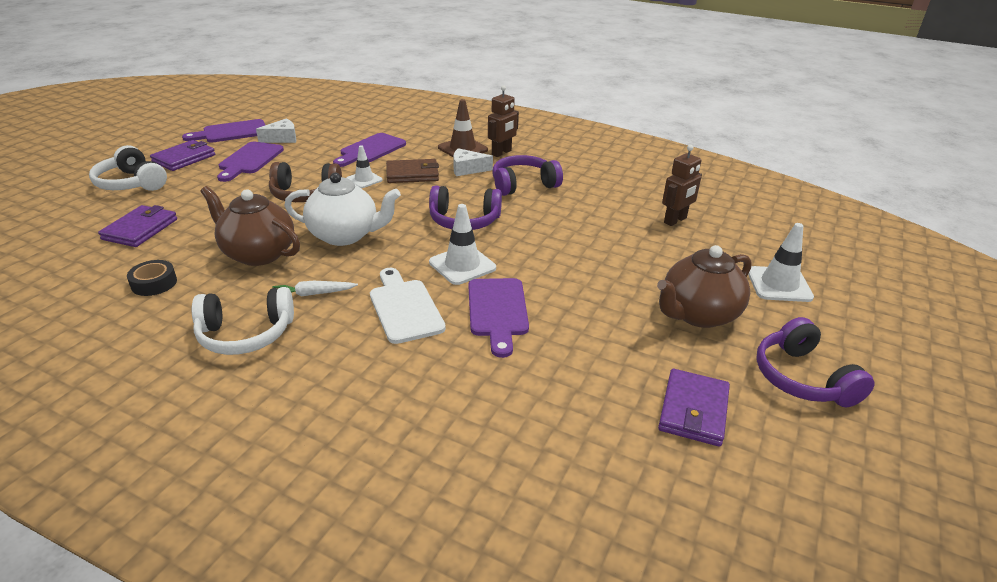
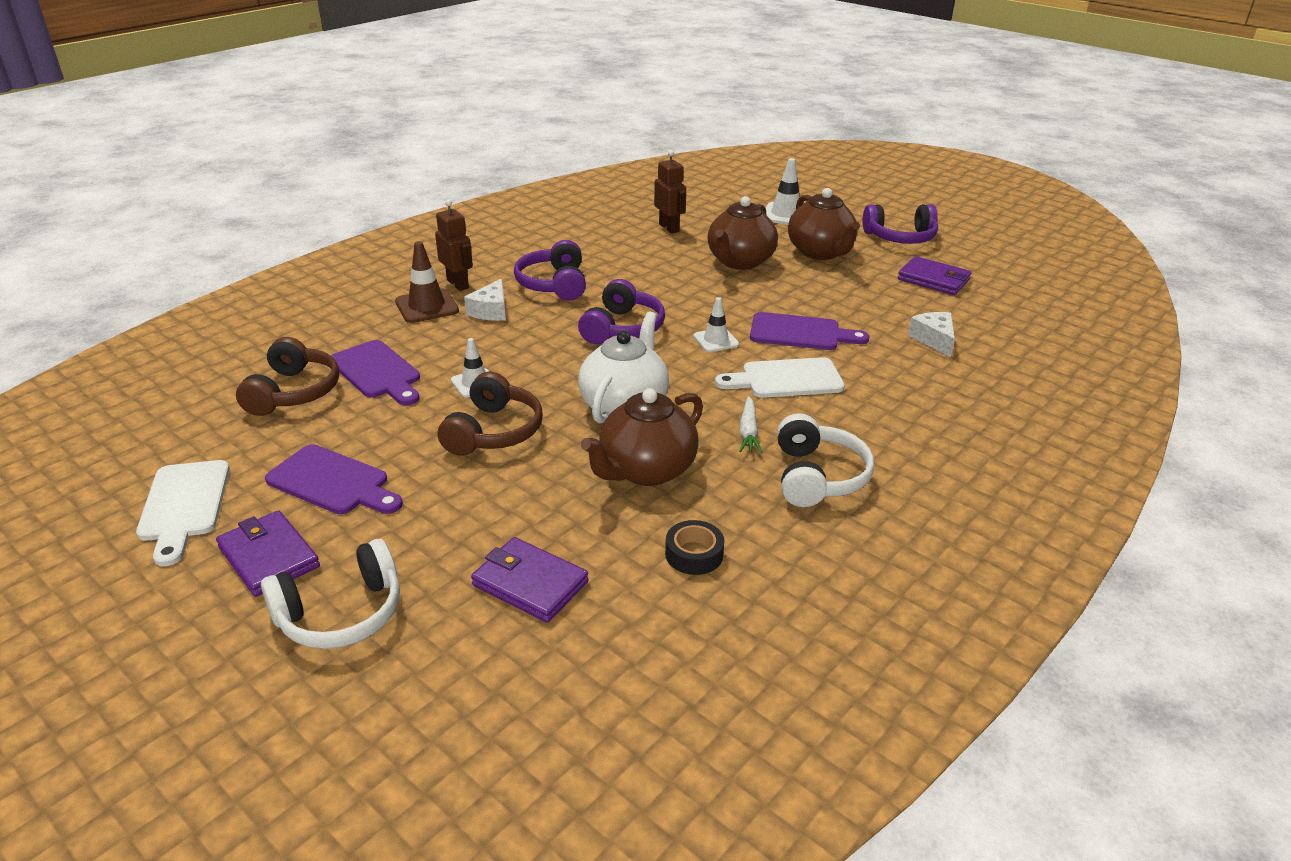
camera: 75 degrees left, 0 degrees up
(231, 132) = (184, 506): purple cutting board -> white cutting board
(282, 138) = (264, 449): white cheese -> white cheese (934, 340)
(342, 134) = (294, 392): none -> brown headphones
(412, 174) = (481, 348): brown wallet -> none
(462, 265) = (716, 340): white traffic cone -> white traffic cone, size x0.65
(631, 264) = (740, 262): none -> brown teapot

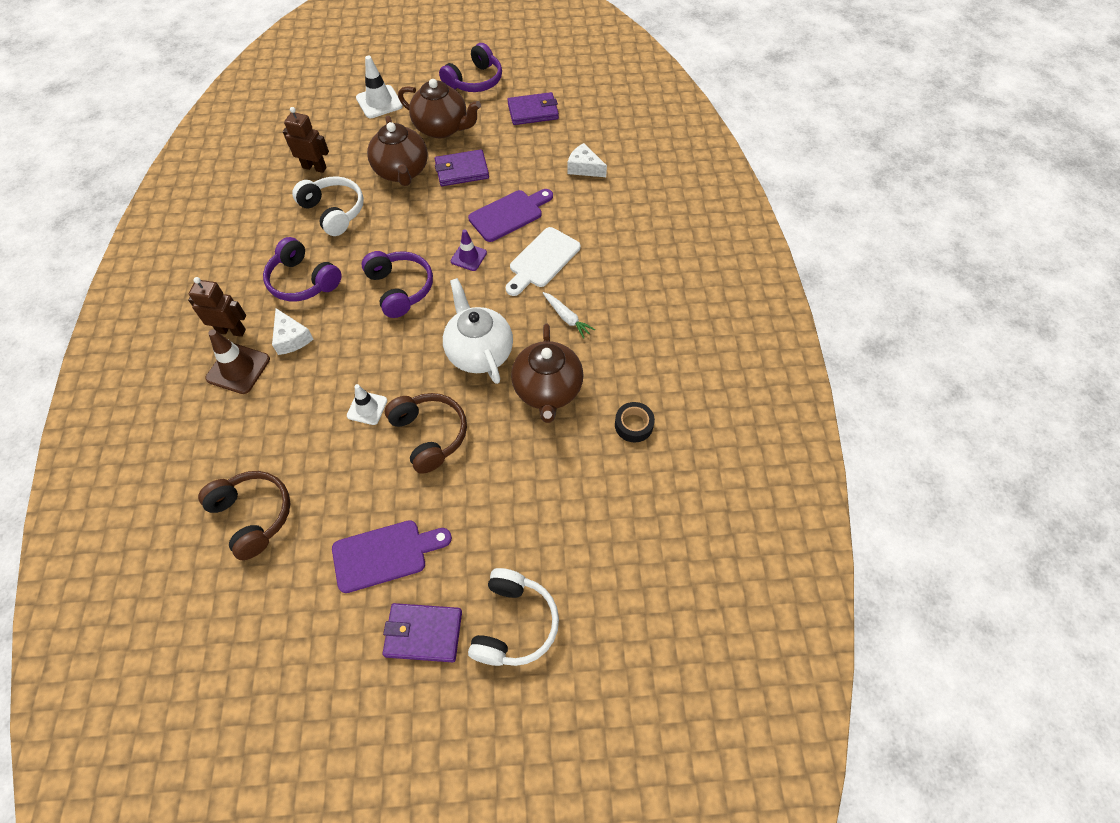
camera: 45 degrees left, 25 degrees up
(184, 506) = (316, 655): white cutting board -> none
(377, 372) = (288, 452): purple cutting board -> none
(530, 583) = (581, 515): purple wallet -> purple wallet (462, 170)
(716, 340) = (468, 257): white traffic cone -> purple traffic cone
(817, 476) = (633, 322): white headphones -> white headphones (334, 211)

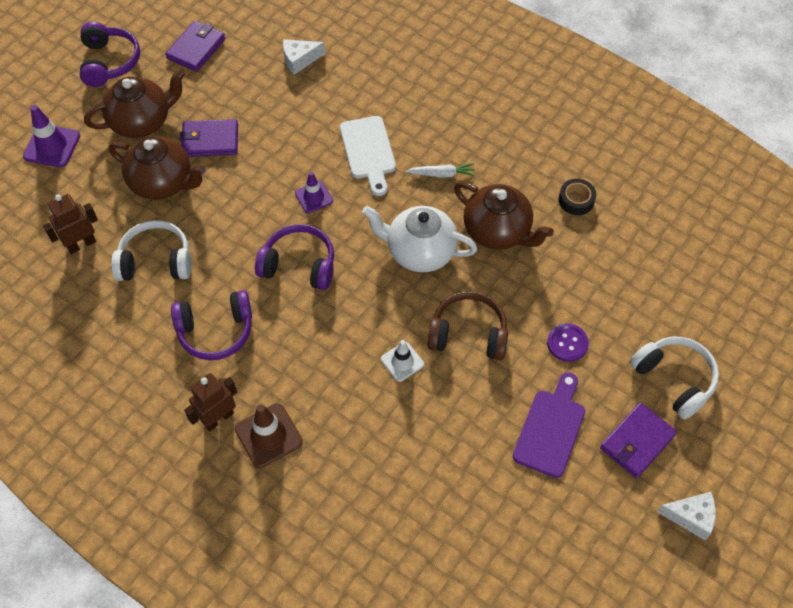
camera: 50 degrees left, 0 degrees up
(253, 516) = (435, 504): brown headphones -> none
(291, 338) = (274, 376): white cheese -> white cheese (691, 517)
(379, 102) = (52, 146): white traffic cone -> purple traffic cone
(462, 170) = (210, 140): purple wallet -> purple wallet turned 60 degrees clockwise
(480, 512) = (567, 343): none -> purple button
(509, 214) = (296, 141): purple cutting board -> none

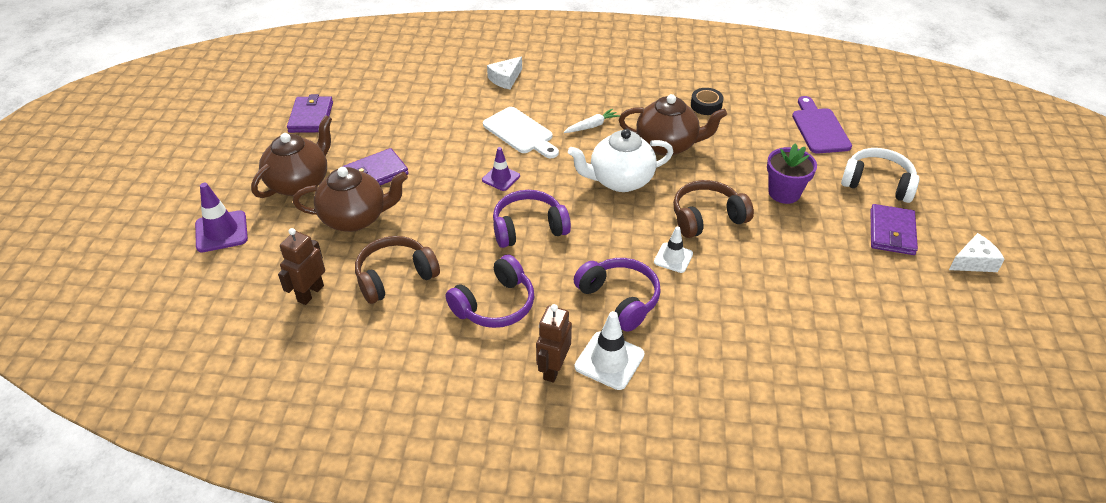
camera: 30 degrees left, 15 degrees down
(109, 62) = (234, 153): purple headphones -> purple headphones (619, 299)
(156, 261) = (395, 277): white headphones -> brown headphones
(268, 435) = (609, 360): brown traffic cone -> white traffic cone
(299, 59) = (411, 95): white cheese -> white cheese (505, 79)
(551, 428) = (825, 251): purple cutting board -> purple cutting board (819, 128)
(567, 343) = (784, 193): purple button -> purple flower pot

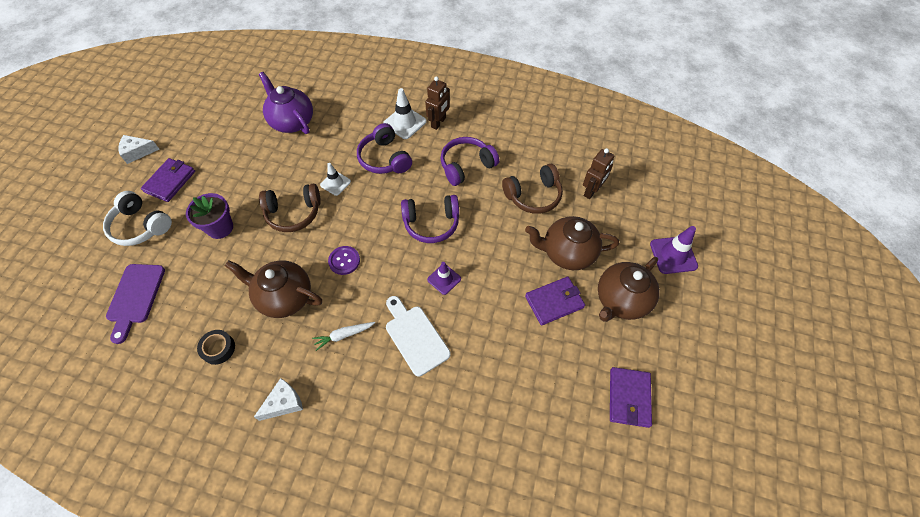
camera: 170 degrees left, 15 degrees up
(505, 79) = (413, 435): white cheese -> white cheese (284, 403)
(620, 180) = (344, 261): white teapot -> purple button
(791, 337) = (292, 122): none -> purple teapot

